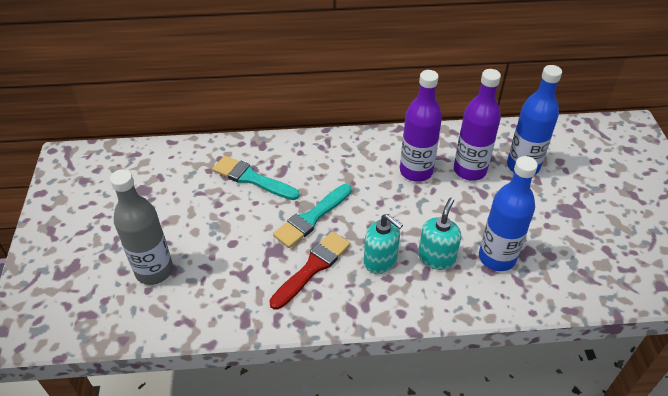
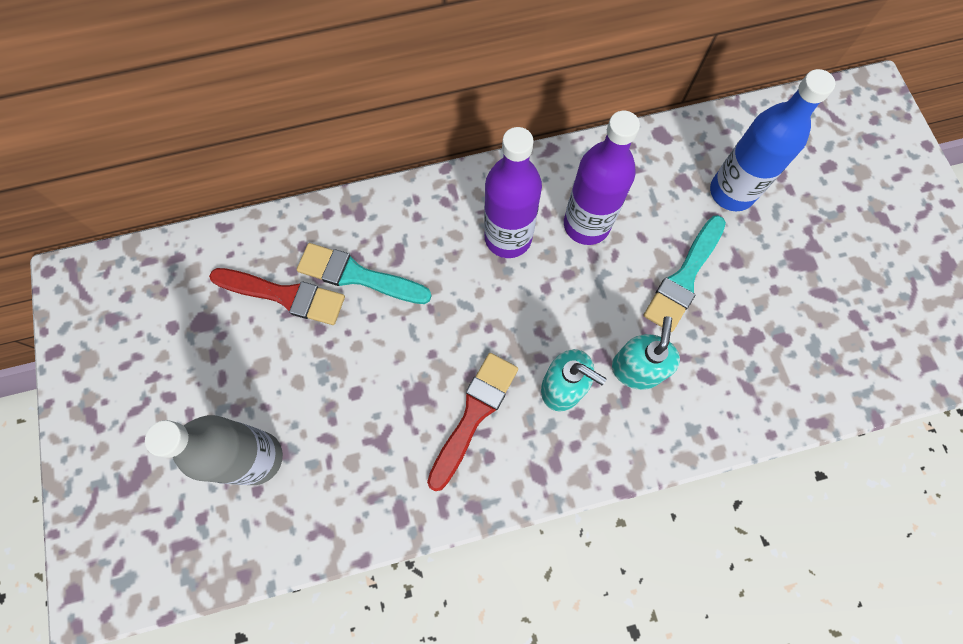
camera: 10 degrees left, 25 degrees up
(200, 183) = (284, 295): none -> red brush
(311, 218) = (456, 331): turquoise brush -> turquoise brush (684, 278)
(469, 170) = (660, 211): purple bottle -> purple bottle (508, 237)
(497, 258) = (715, 355): blue bottle -> none

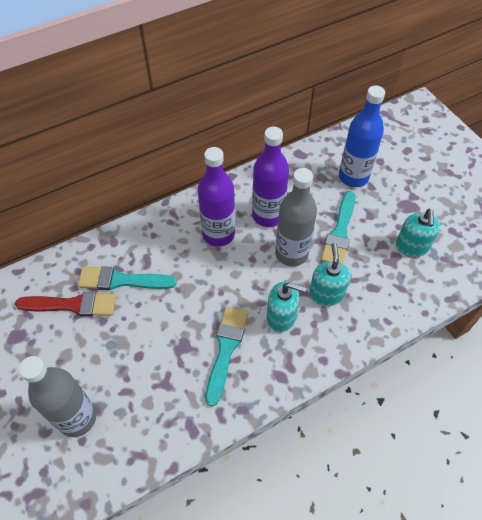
camera: 15 degrees left, 15 degrees down
(474, 414) = (226, 349): red brush -> turquoise brush
(604, 293) = (291, 253): none -> grey bottle
(784, 327) = (411, 247): none -> turquoise soap dispenser

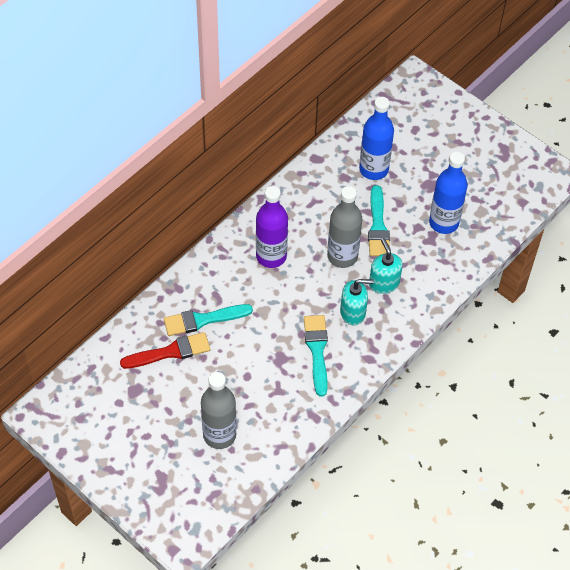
camera: 20 degrees left, 0 degrees up
(267, 215) = (308, 227): purple bottle -> none
(411, 247) = (443, 222): turquoise soap dispenser -> blue bottle

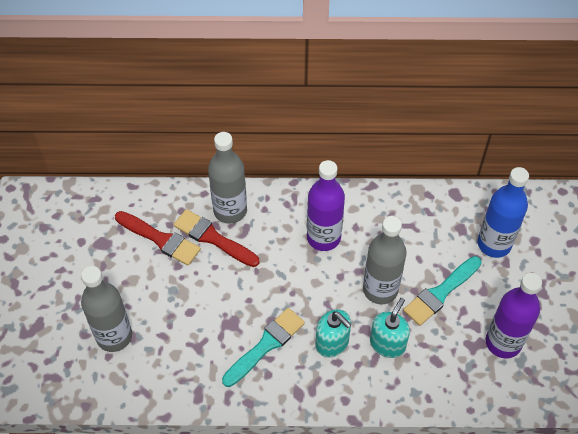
camera: 50 degrees right, 0 degrees up
(192, 293) = (230, 210): none -> grey bottle
(203, 320) = (213, 238): turquoise brush -> red brush
(443, 222) = (503, 342): blue bottle -> purple bottle

